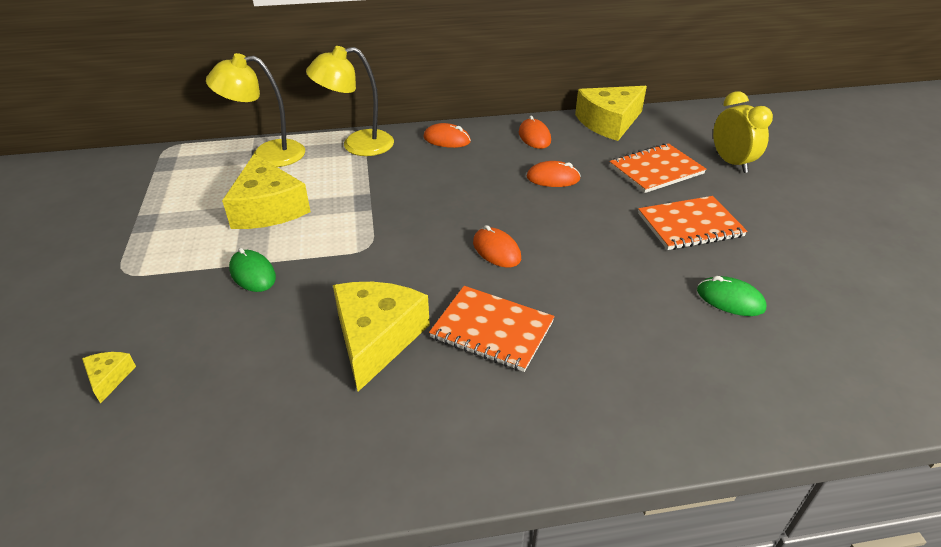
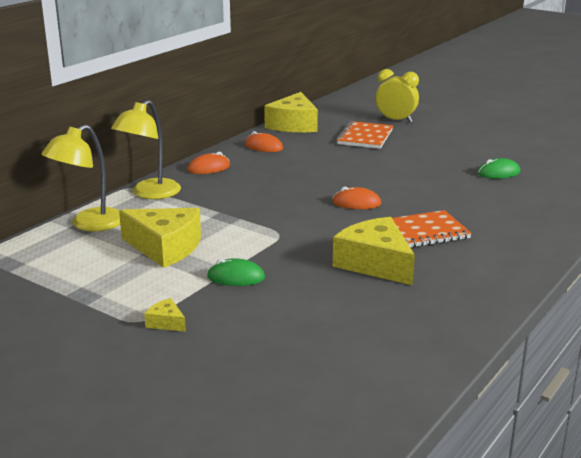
camera: 45 degrees left, 15 degrees down
(109, 378) = (261, 358): yellow cheese -> yellow cheese (166, 322)
(553, 178) = (318, 161): orange mouse -> none
(690, 225) = (428, 153): orange notebook -> none

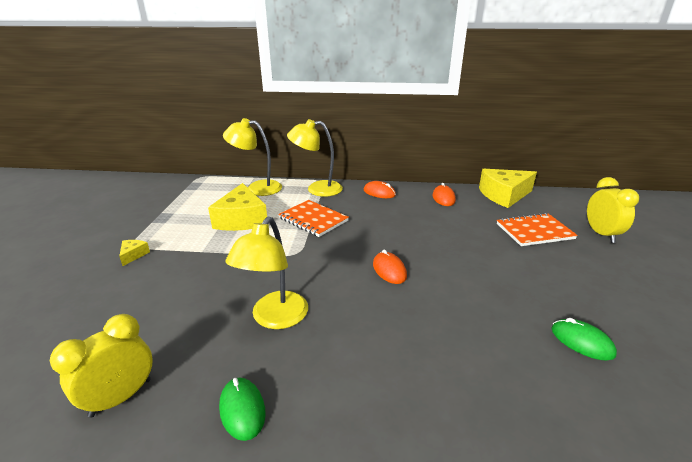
camera: 60 degrees right, 5 degrees up
(236, 277) = (211, 259): green mouse -> green mouse (242, 410)
(375, 263) = (275, 318): yellow cheese -> yellow lamp
(417, 343) = (121, 397): none -> yellow clock
(423, 232) = (365, 329): orange notebook -> orange notebook (313, 219)

